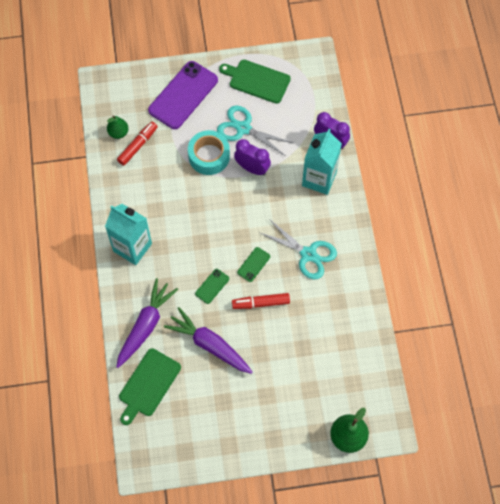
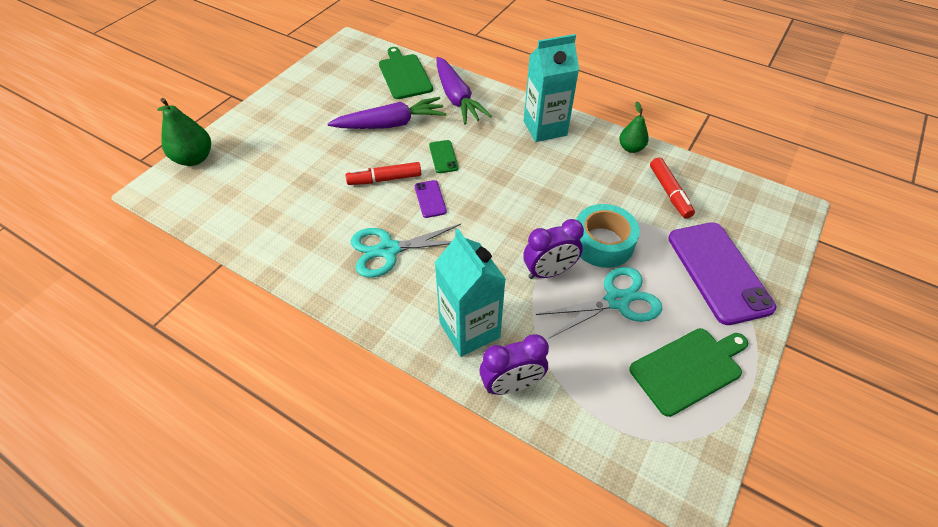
camera: 130 degrees right, 15 degrees down
(118, 133) = (701, 187): green pear -> green pear (631, 148)
(253, 264) = (430, 199): green phone -> purple phone
(261, 303) = (384, 179): red marker -> red marker turned 135 degrees counterclockwise

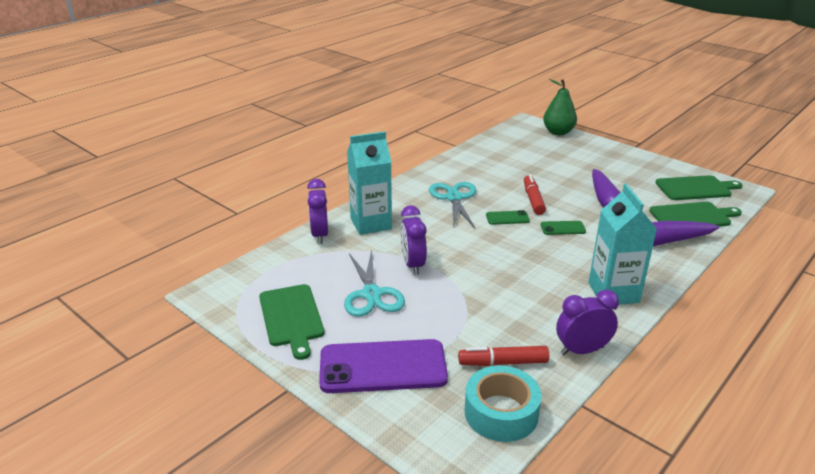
camera: 100 degrees right, 20 degrees down
(347, 68) = (695, 188): none -> green cutting board
(430, 199) = (507, 218): purple phone -> green phone
(602, 243) = (438, 299): turquoise tape -> turquoise tape (501, 412)
(631, 148) = (582, 350): green pear -> purple clock

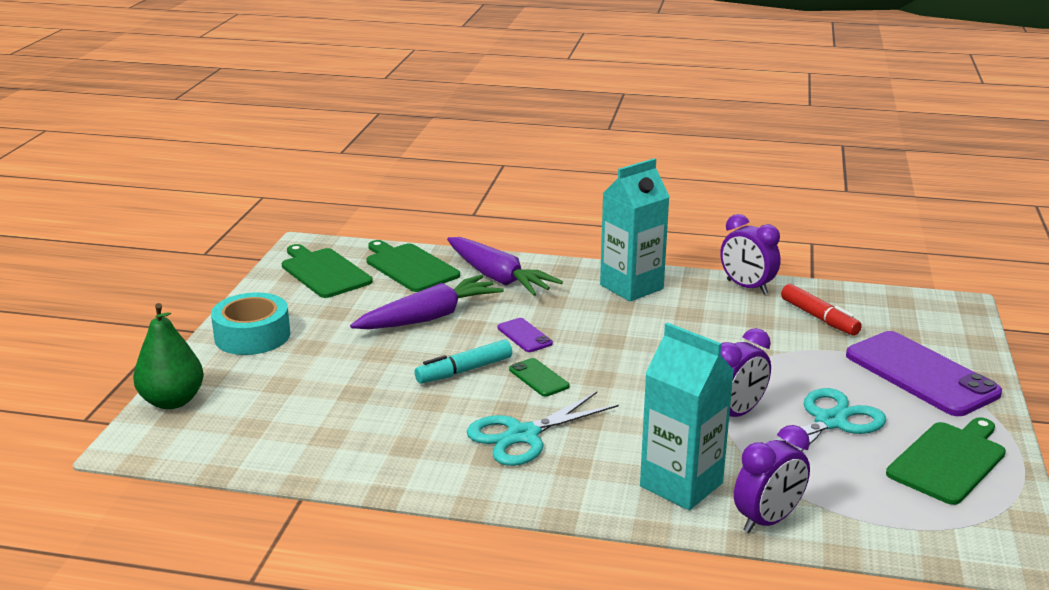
camera: 120 degrees left, 5 degrees down
(501, 412) = (879, 305): turquoise tape -> turquoise tape (252, 336)
(533, 200) = (464, 371): red marker -> turquoise marker
(562, 228) = (524, 336): green phone -> purple phone

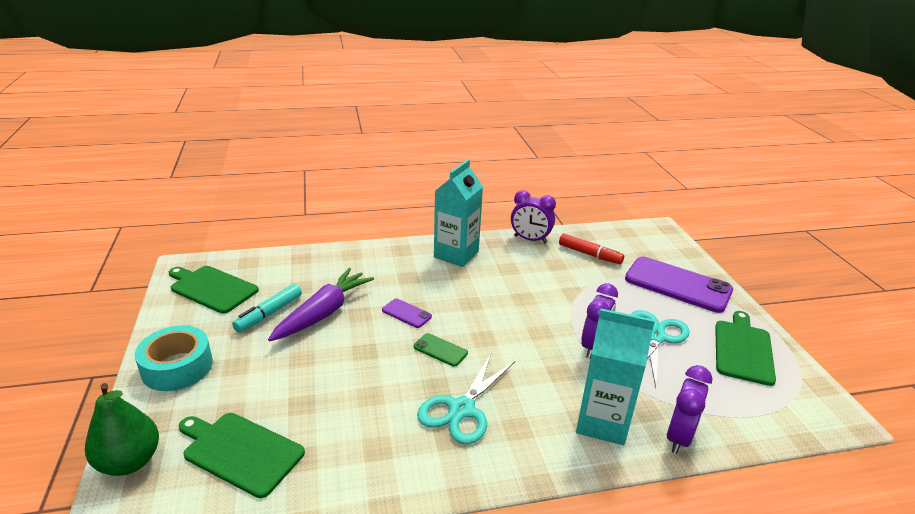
camera: 25 degrees left, 5 degrees up
(409, 267) = (282, 269): green cutting board -> green cutting board (240, 452)
(464, 371) = (379, 358): turquoise marker -> turquoise marker (269, 314)
(497, 277) = (356, 265): purple carrot -> none

